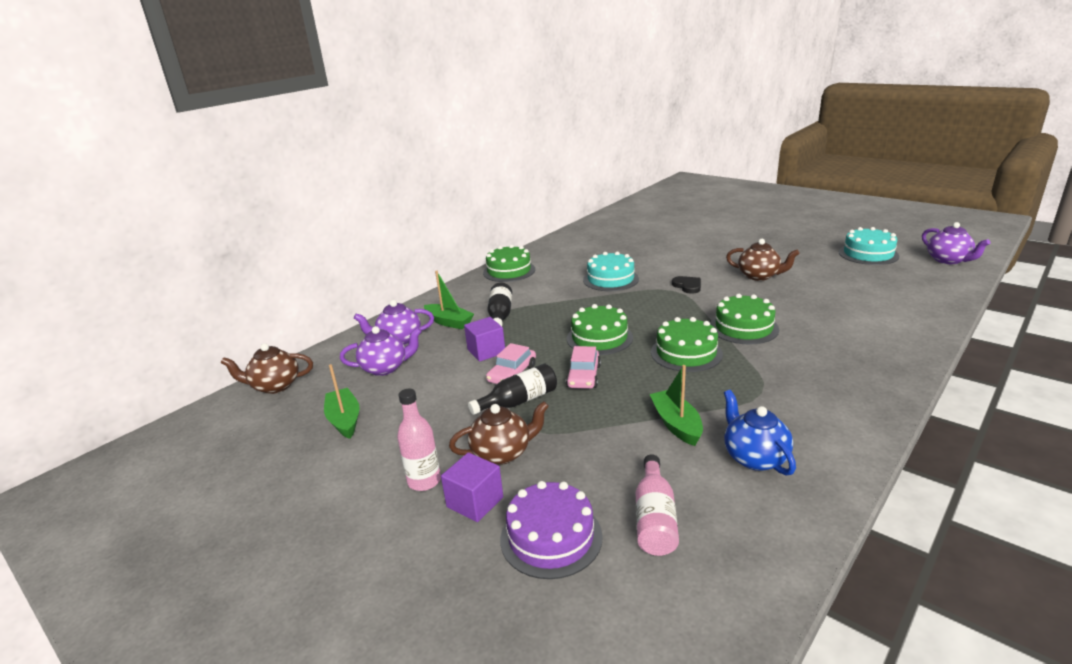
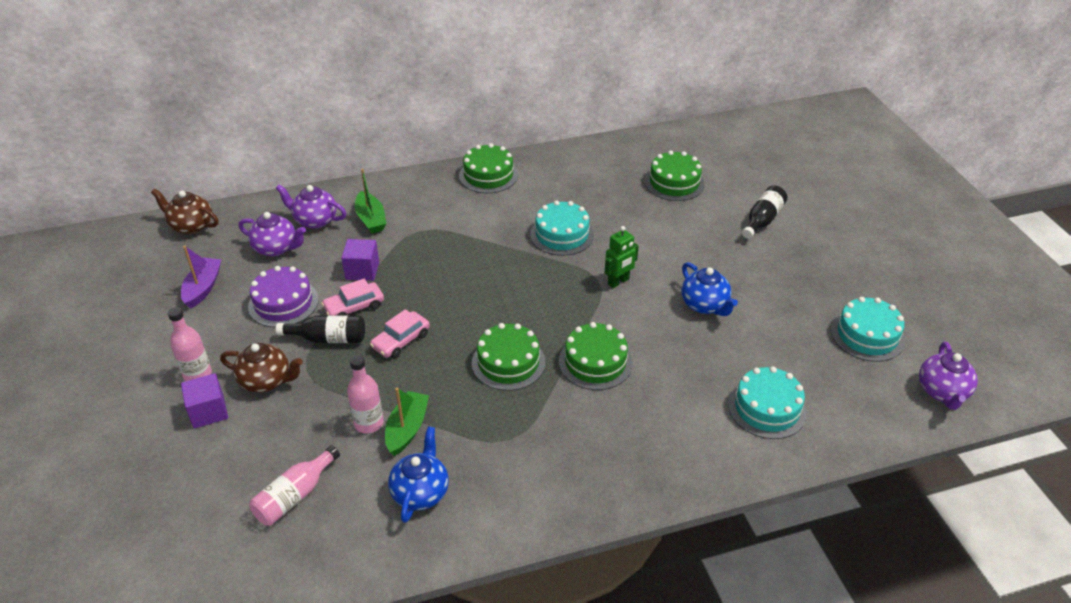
camera: 30 degrees right, 15 degrees up
(344, 420) = (203, 288): green boat -> purple boat
(500, 315) = (418, 232): black bottle -> black bottle (762, 220)
(551, 537) = (221, 467): purple cake -> purple cake (283, 303)
(599, 338) = (462, 305): green cake -> green cake (674, 182)
(639, 436) = (369, 423): none -> pink bottle
(687, 286) = (618, 282): black heart -> green robot
(759, 276) = (704, 305): brown teapot -> blue teapot
(882, 304) = (767, 408): none -> turquoise cake

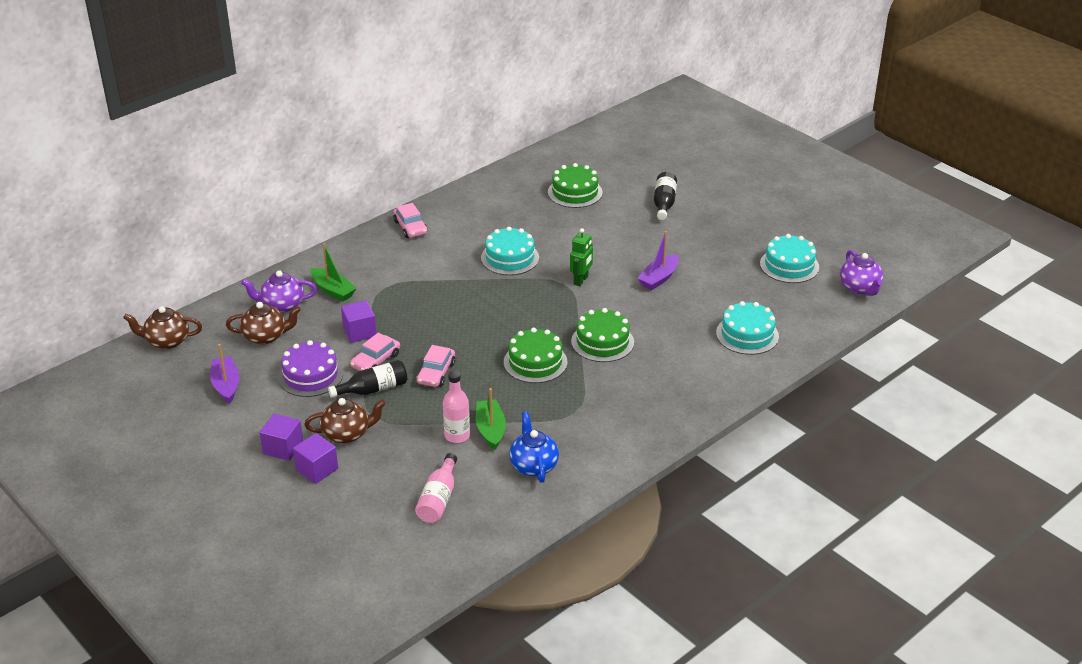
camera: 25 degrees left, 5 degrees down
(198, 375) = (283, 448): pink bottle -> purple cube
(276, 248) = (265, 336): purple teapot -> brown teapot
(488, 175) = (410, 227): green cake -> pink car
(704, 305) = (659, 278): blue teapot -> purple boat

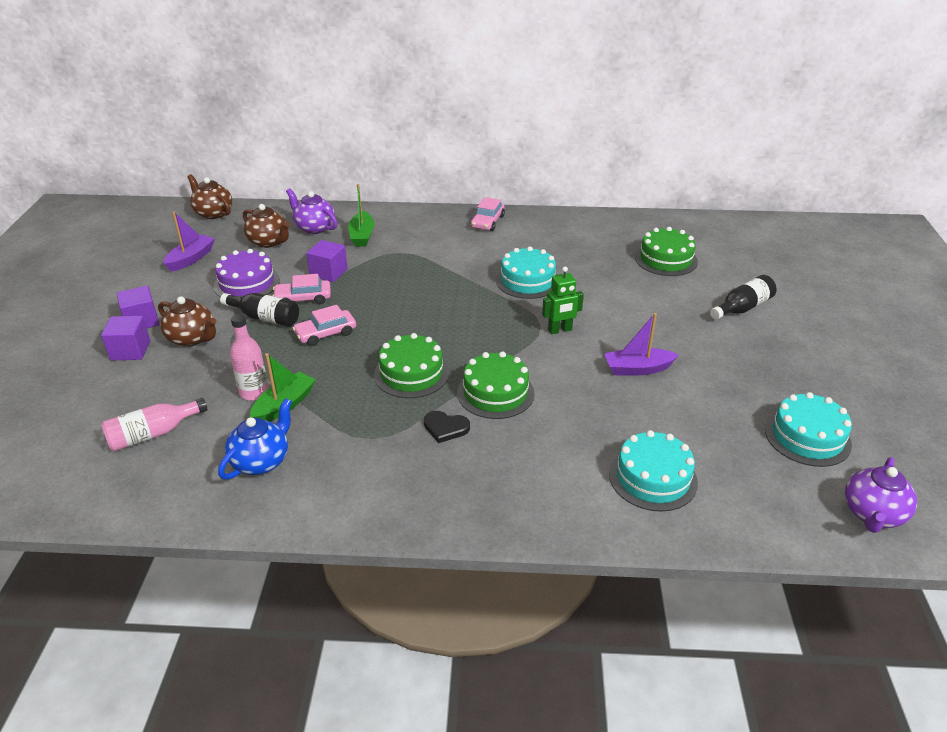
camera: 45 degrees right, 0 degrees up
(606, 379) = (445, 428): none -> black heart

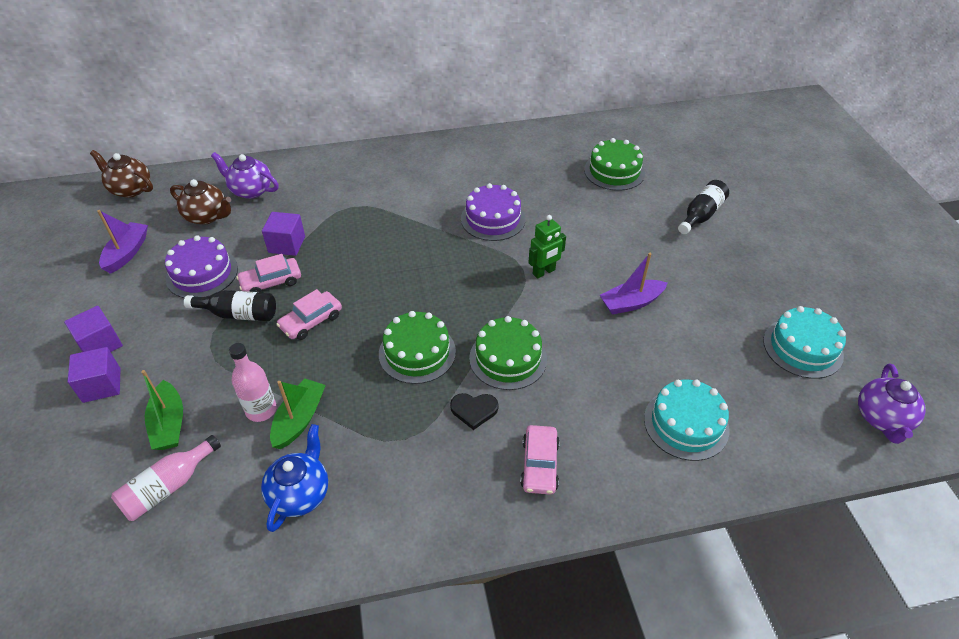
camera: 15 degrees left, 10 degrees up
(192, 338) = (167, 356): brown teapot -> none
(362, 236) = (305, 192): green boat -> green boat (169, 424)
(487, 222) = (429, 154): pink car -> pink car (539, 465)
(527, 280) = (493, 219): turquoise cake -> purple cake

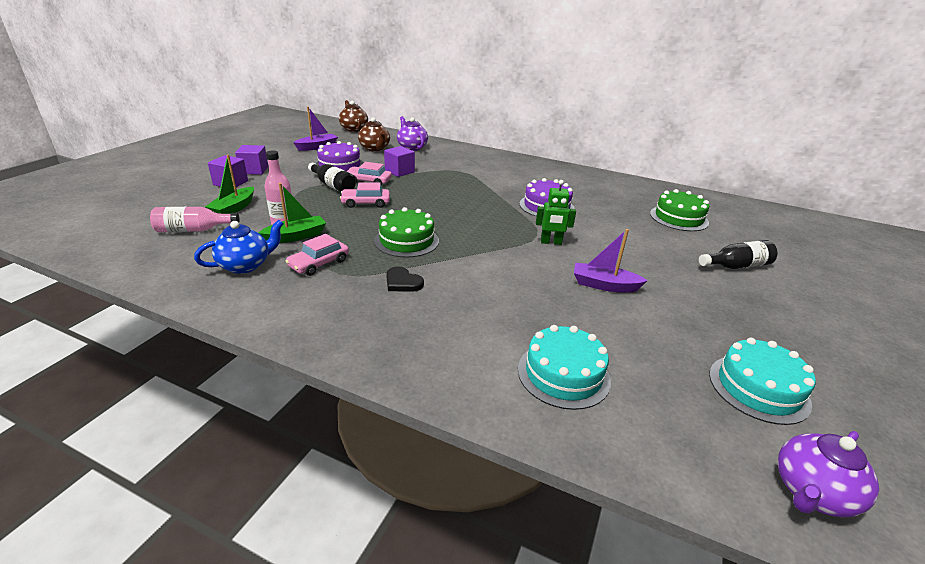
camera: 35 degrees right, 15 degrees down
(508, 358) = (463, 270): green cake -> none
(539, 465) = (407, 332): pink car -> pink car (319, 263)

